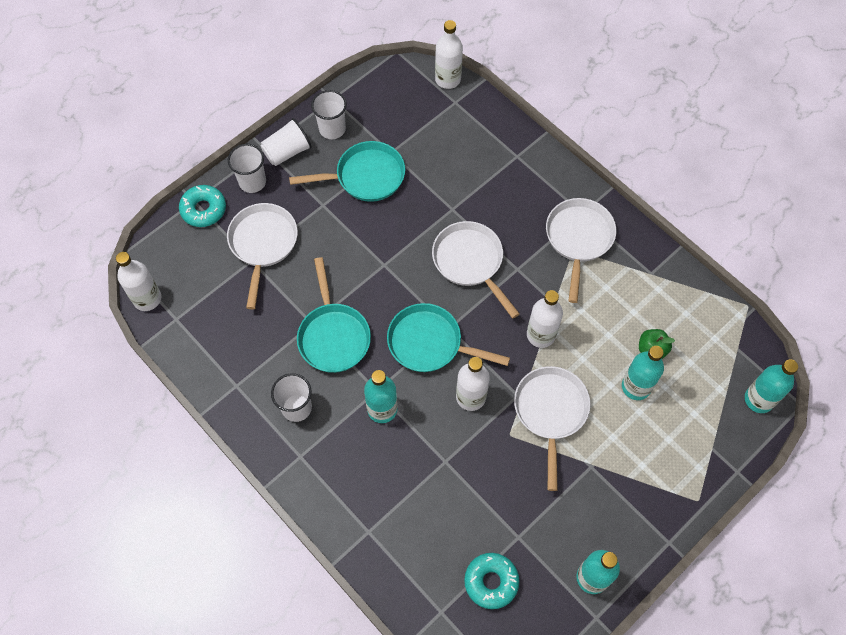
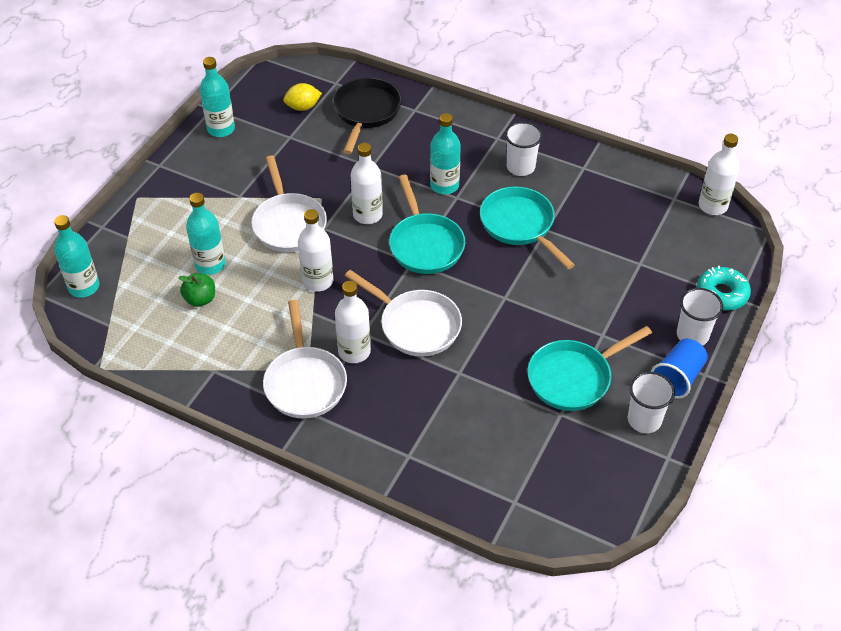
camera: 160 degrees right, 15 degrees down
(263, 244) = (638, 280): white pan -> none
(287, 152) = (677, 378): white cup -> blue cup
(423, 547) = (366, 112): none -> black pan
(429, 343) = (425, 244): turquoise pan -> turquoise pan turned 75 degrees clockwise
(448, 79) = (538, 531): white bottle -> white bottle (354, 351)
(491, 582) = (303, 107): turquoise donut -> yellow lemon

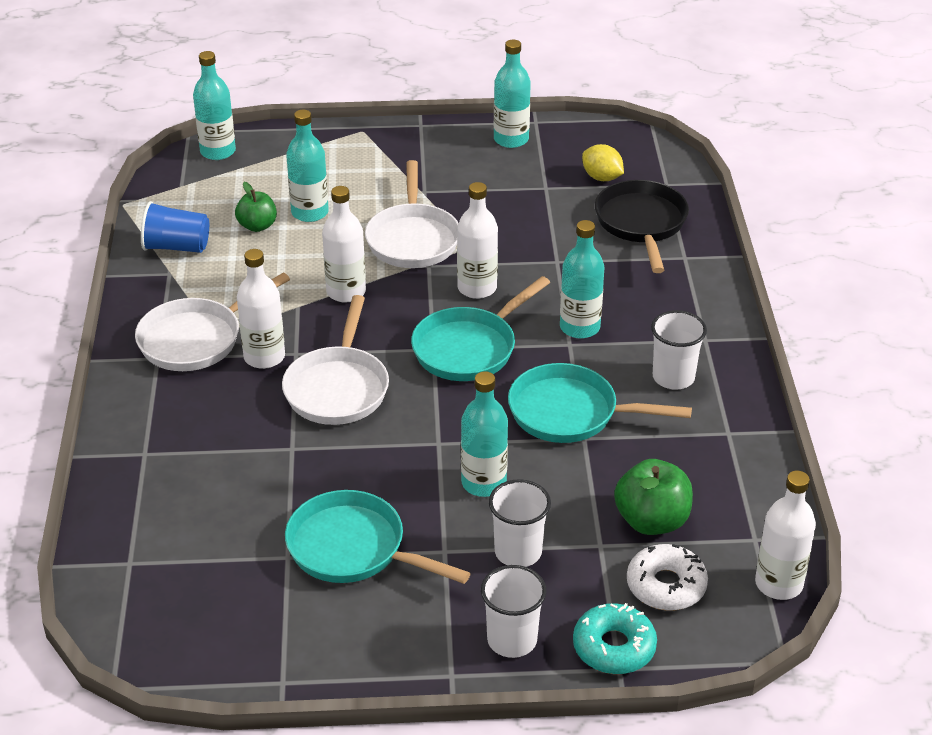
camera: 60 degrees right, 10 degrees down
(288, 224) = (413, 239): white pan -> white pan turned 45 degrees counterclockwise
(366, 112) = (641, 224): black pan -> black pan turned 75 degrees counterclockwise
(520, 225) = (570, 413): turquoise pan -> turquoise pan turned 105 degrees counterclockwise
(555, 291) = (483, 483): none -> turquoise bottle
(634, 233) = (652, 521): none -> green apple
(644, 420) = (330, 638): white cup -> white cup (518, 552)
(677, 378) = (424, 648): blue cup -> blue cup (177, 247)
(688, 251) = (666, 586): none -> white donut

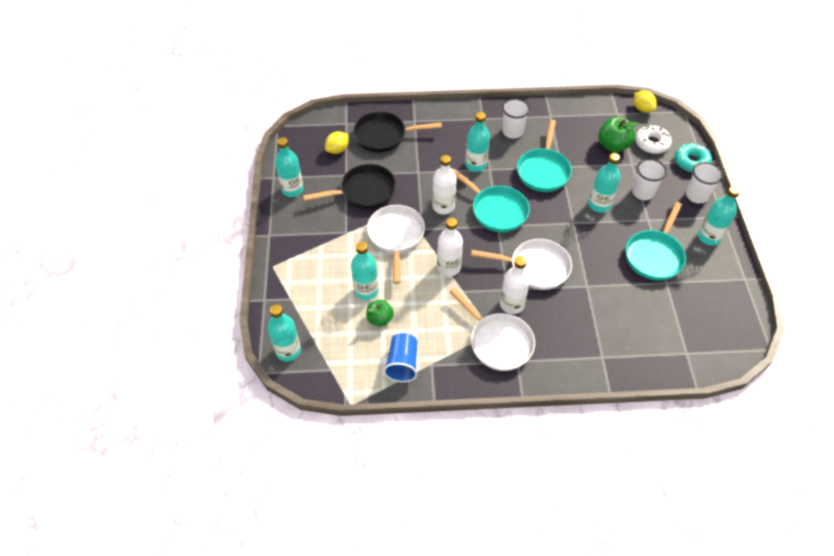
camera: 90 degrees left, 15 degrees up
(396, 641) = (709, 237): none -> turquoise bottle
(413, 239) = (396, 236): white pan -> white pan turned 90 degrees counterclockwise
(509, 206) = (364, 191): none -> black pan
(778, 584) = (642, 109): white bottle -> yellow lemon

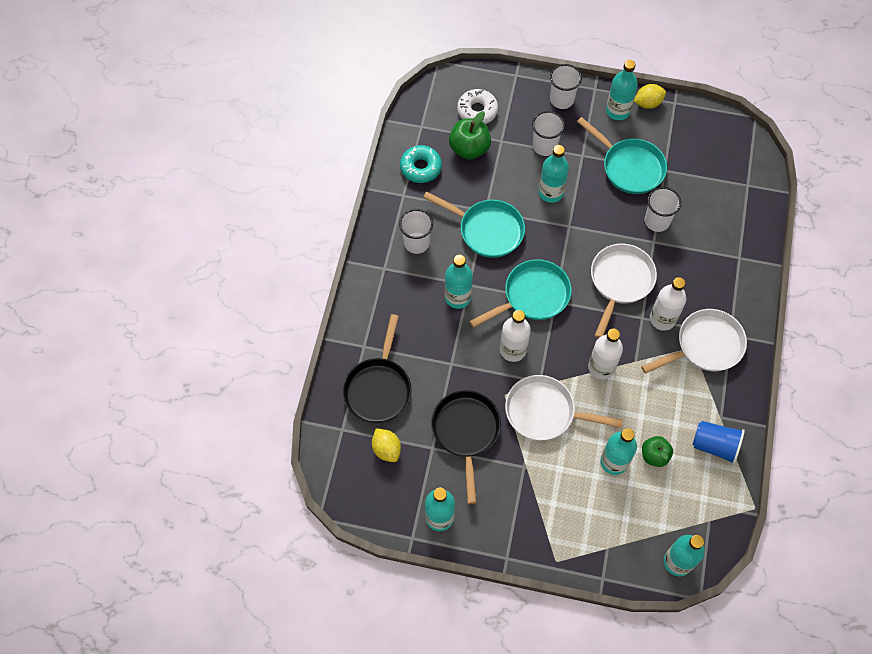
camera: 75 degrees left, 10 degrees up
(609, 285) = (657, 221): none -> white cup
(642, 109) = (421, 99): yellow lemon -> yellow lemon (648, 103)
(691, 162) = (514, 85): turquoise donut -> turquoise donut (421, 167)

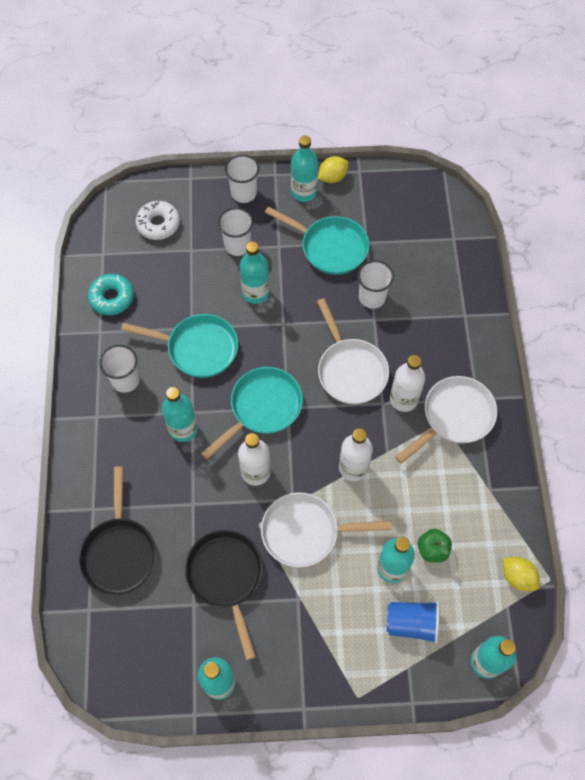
camera: 15 degrees left, 0 degrees up
(386, 449) = (143, 619): yellow lemon -> yellow lemon (517, 577)
(469, 148) = (159, 266): green apple -> none
(620, 282) = (350, 370): white pan -> white pan turned 150 degrees clockwise
(715, 445) = (491, 522): blue cup -> blue cup (411, 623)

